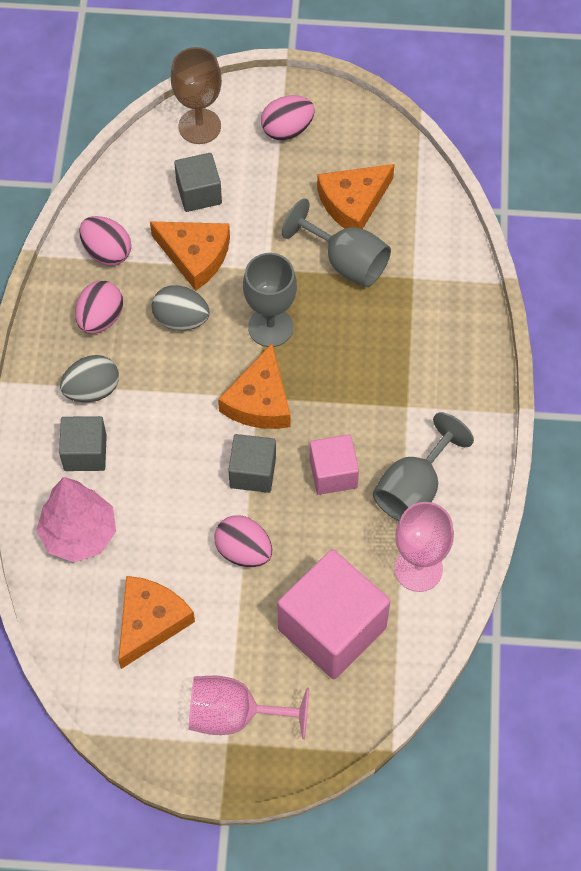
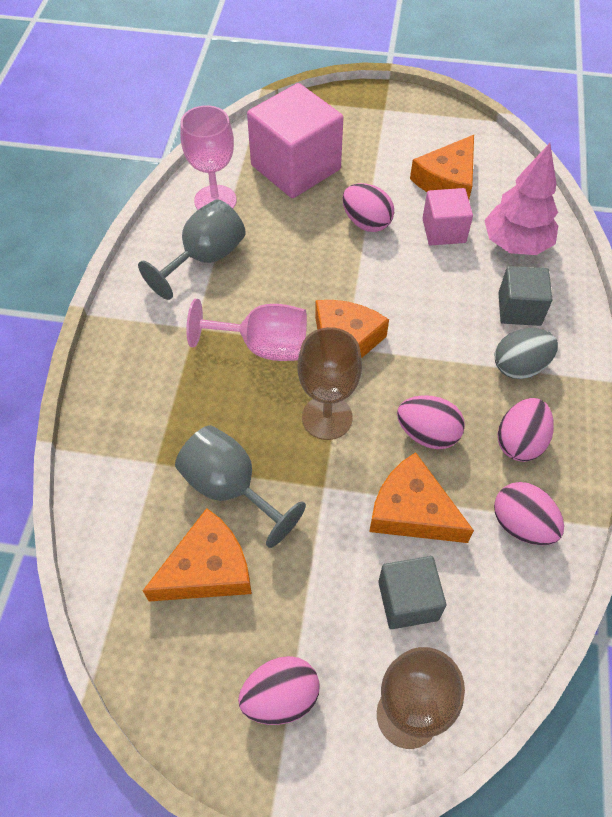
camera: 175 degrees left, 5 degrees down
(181, 319) = (427, 434): grey egg -> pink egg
(234, 715) = (378, 123): pink goblet -> pink goblet (263, 346)
(252, 472) = (355, 281): grey cube -> none
(270, 327) = (327, 417): grey goblet -> brown goblet
(333, 473) = (278, 275): pink cube -> pink cube (444, 230)

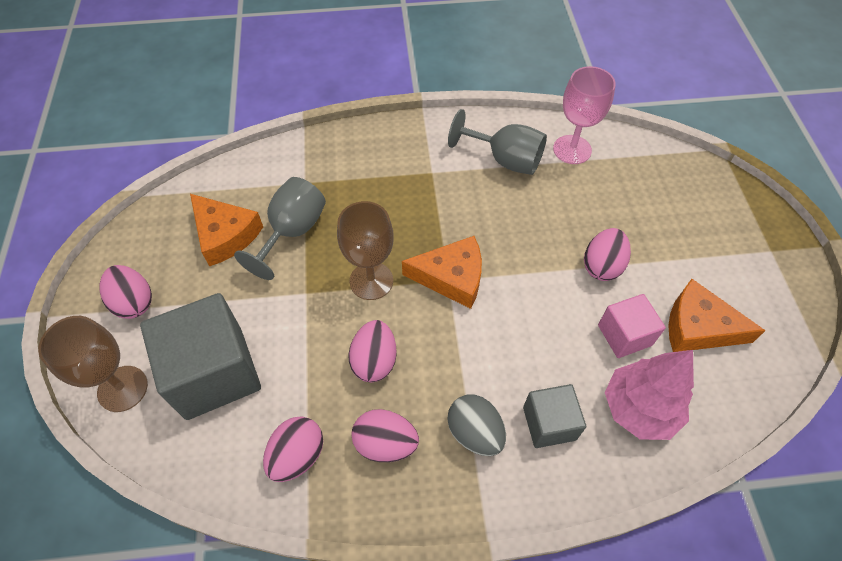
camera: 75 degrees right, 0 degrees up
(263, 346) = (429, 220): pink goblet -> none
(295, 167) = (643, 195): pink cube -> none
(408, 600) = (214, 373): grey cube -> grey cube, size x1.82
(412, 510) = (295, 362): orange cheese -> none

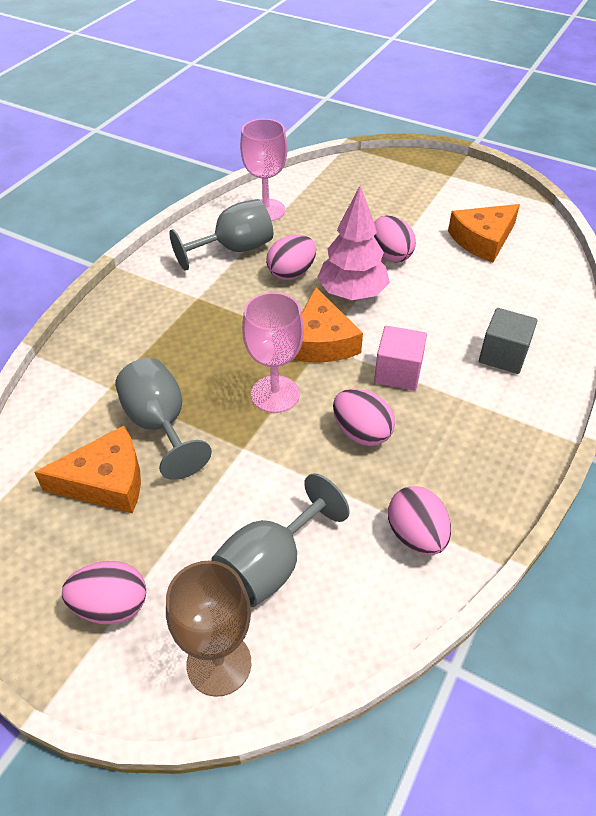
camera: 55 degrees left, 10 degrees down
(214, 373) = (271, 565): grey cube -> grey goblet
(371, 281) = (275, 394): brown goblet -> pink goblet
(385, 443) = (449, 464): pink egg -> pink egg (291, 273)
(451, 277) = (321, 341): orange cheese -> orange cheese turned 135 degrees clockwise
(475, 432) = (480, 402): grey egg -> none
(624, 335) = (460, 277): pink cube -> pink cube (398, 373)
(639, 409) = (525, 303): pink tree -> pink tree (352, 294)

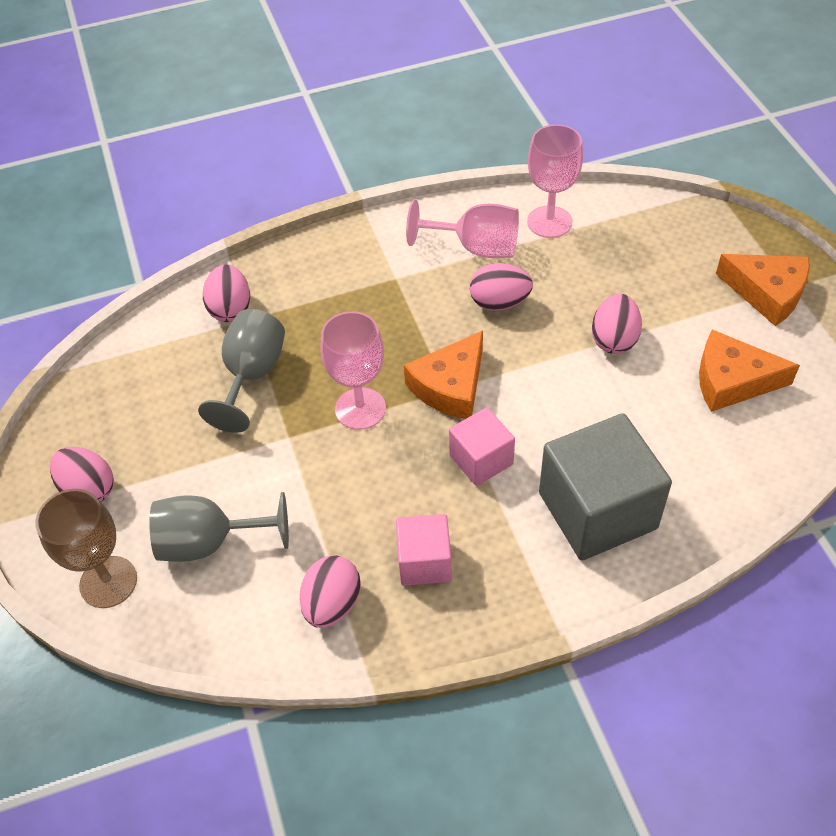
camera: 45 degrees right, 5 degrees up
(106, 481) = (173, 395): orange cheese -> orange cheese (767, 293)
(234, 249) = (476, 248): grey goblet -> pink goblet
(352, 294) = (530, 357): pink tree -> none
(361, 433) = (389, 490): pink egg -> pink egg (230, 309)
(442, 460) = (424, 562): none -> pink cube
(503, 355) = (597, 510): grey cube -> grey cube, size x1.82

